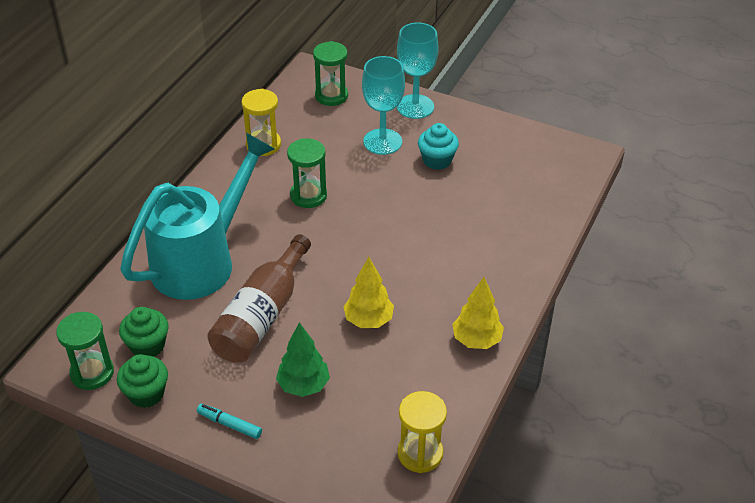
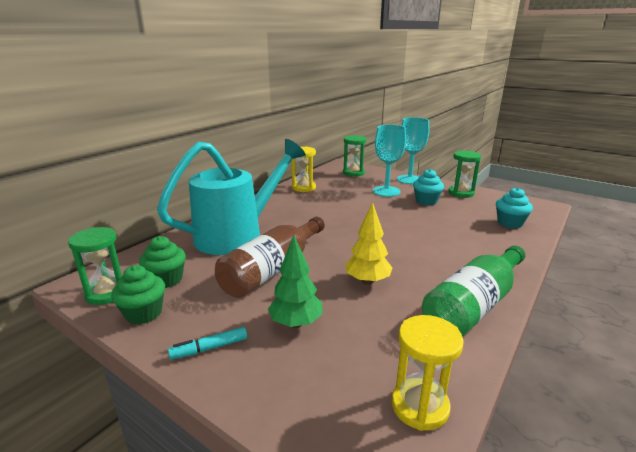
camera: 10 degrees right, 20 degrees down
(229, 424) = (209, 348): turquoise marker -> turquoise marker turned 60 degrees counterclockwise
(308, 196) = (329, 210): green hourglass -> green hourglass (461, 193)
(476, 340) = (474, 305): yellow tree -> green bottle
(538, 198) = (510, 223): none -> turquoise cupcake

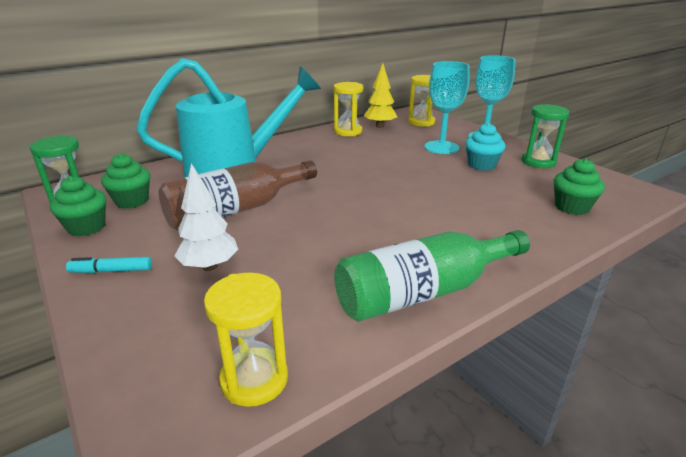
camera: 20 degrees right, 5 degrees up
(296, 323) = (209, 266): green tree -> white tree
(353, 173) = (421, 122): green hourglass -> yellow hourglass
(367, 281) = (323, 240): yellow tree -> yellow tree (380, 126)
(510, 223) = (572, 207): turquoise cupcake -> green cupcake

